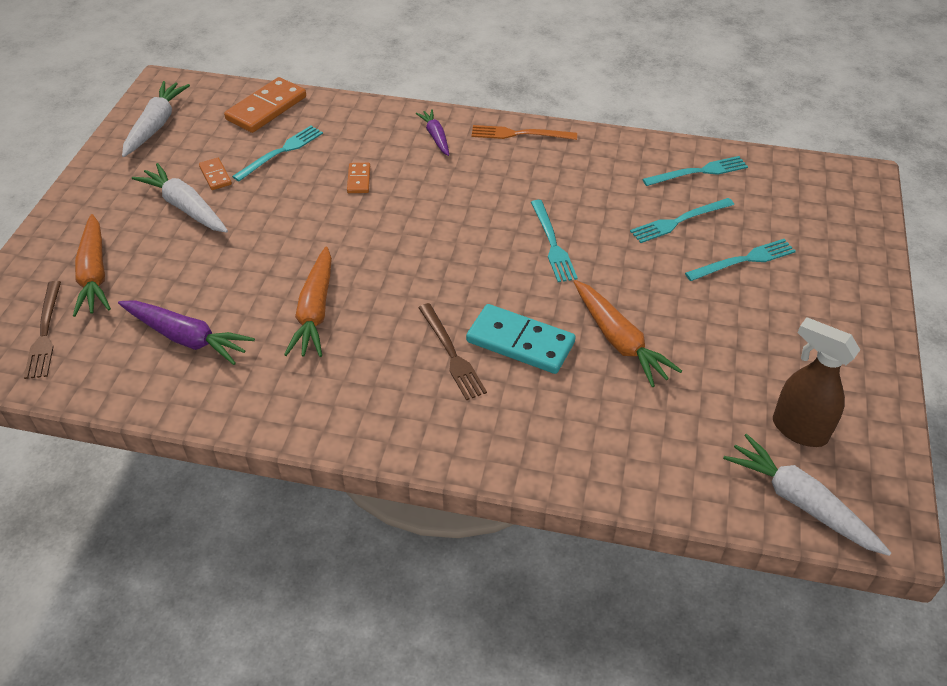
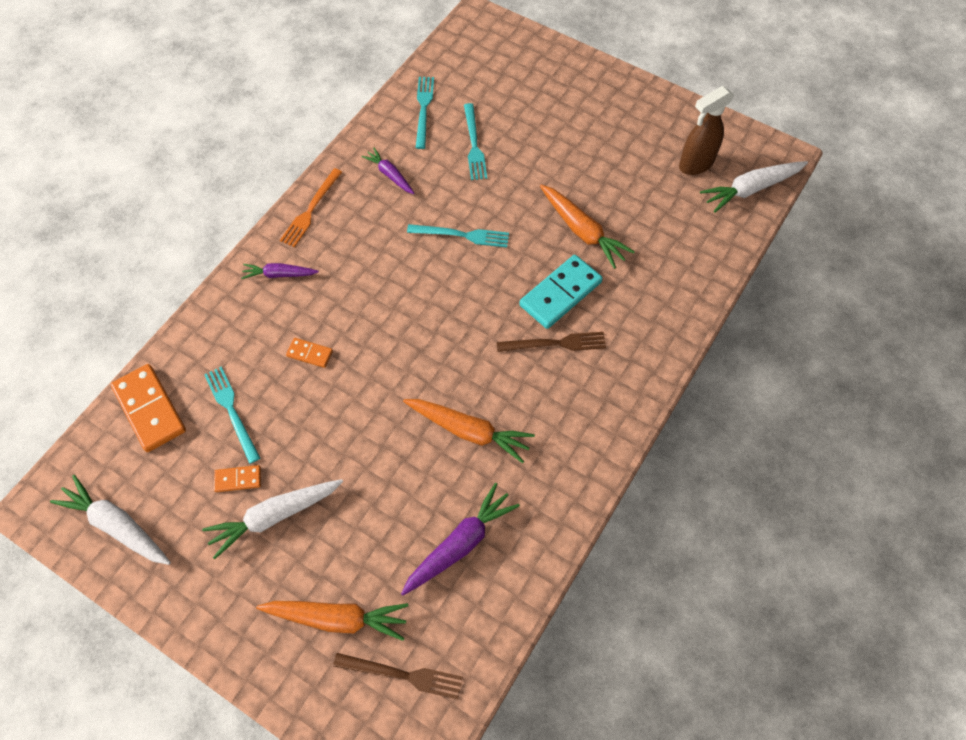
camera: 70 degrees left, 15 degrees up
(595, 172) = (390, 175): none -> purple carrot
(619, 340) = (582, 231): orange carrot -> orange carrot turned 60 degrees clockwise
(744, 260) = (533, 124): turquoise fork -> none

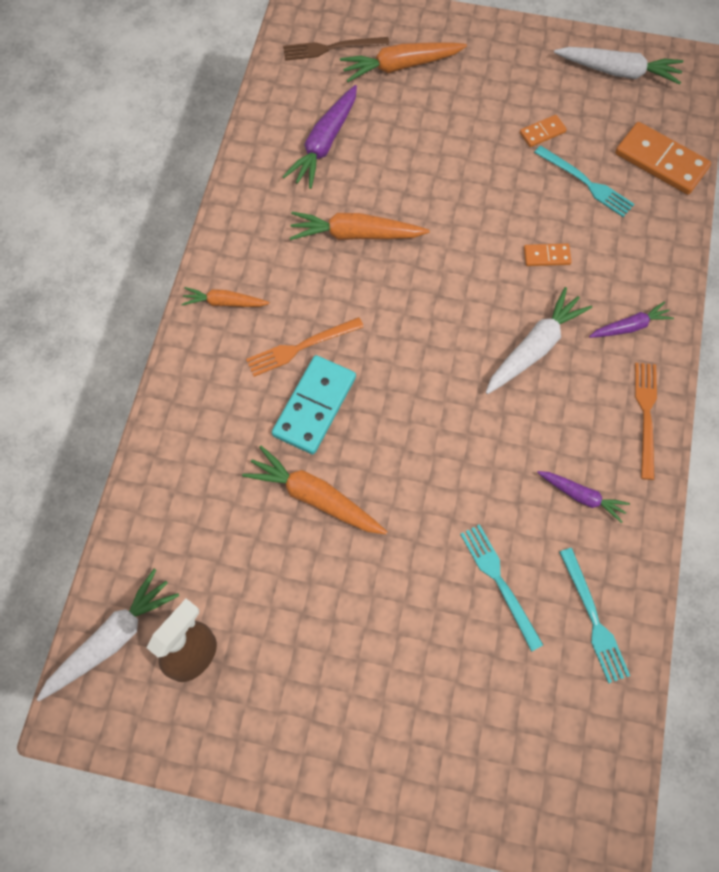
camera: 160 degrees right, 5 degrees up
(275, 516) = (493, 116): white carrot -> white carrot (534, 348)
(462, 235) = (455, 442): turquoise fork -> none
(555, 343) = (301, 347): brown fork -> orange fork
(610, 404) = (224, 302): none -> orange carrot

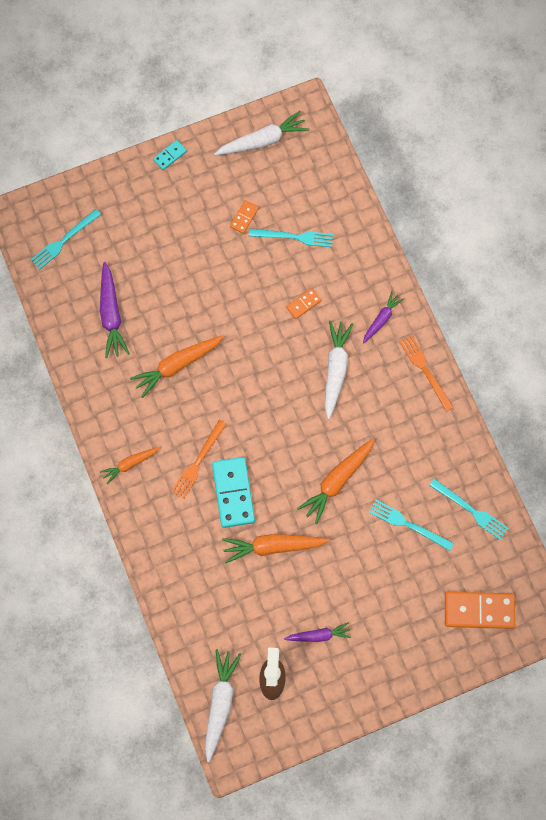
camera: 35 degrees left, 5 degrees up
(331, 48) = (64, 240): brown fork -> turquoise fork
(401, 66) = (120, 225): orange carrot -> orange carrot (337, 481)
(504, 32) = (170, 156): none -> turquoise domino
(581, 496) = (420, 444): purple carrot -> purple carrot (318, 635)
(661, 161) = (330, 192): orange domino -> orange domino (479, 610)

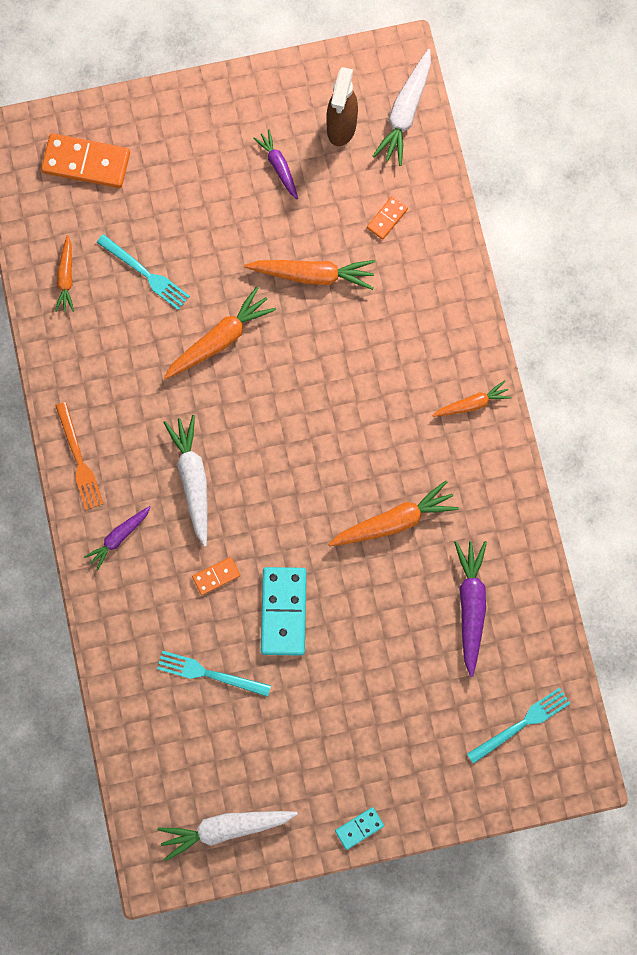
camera: 170 degrees left, 5 degrees up
(198, 461) = (387, 393): orange fork -> none
(233, 493) = (350, 347): turquoise domino -> turquoise domino (283, 611)
(244, 217) = (272, 714): orange domino -> orange domino (387, 218)
(318, 635) = (278, 166): purple carrot -> purple carrot turned 60 degrees clockwise
(335, 370) = (193, 480): white carrot -> white carrot turned 150 degrees clockwise
(470, 510) = (66, 277): turquoise fork -> orange carrot

